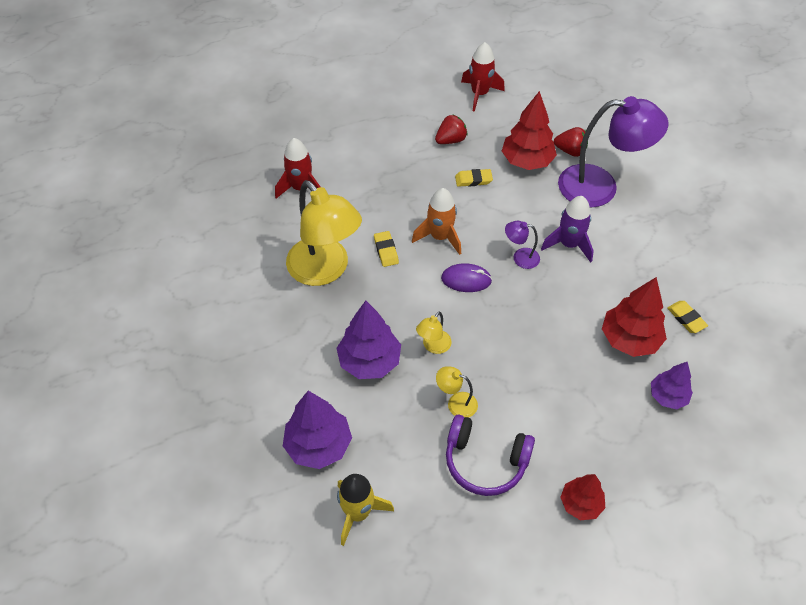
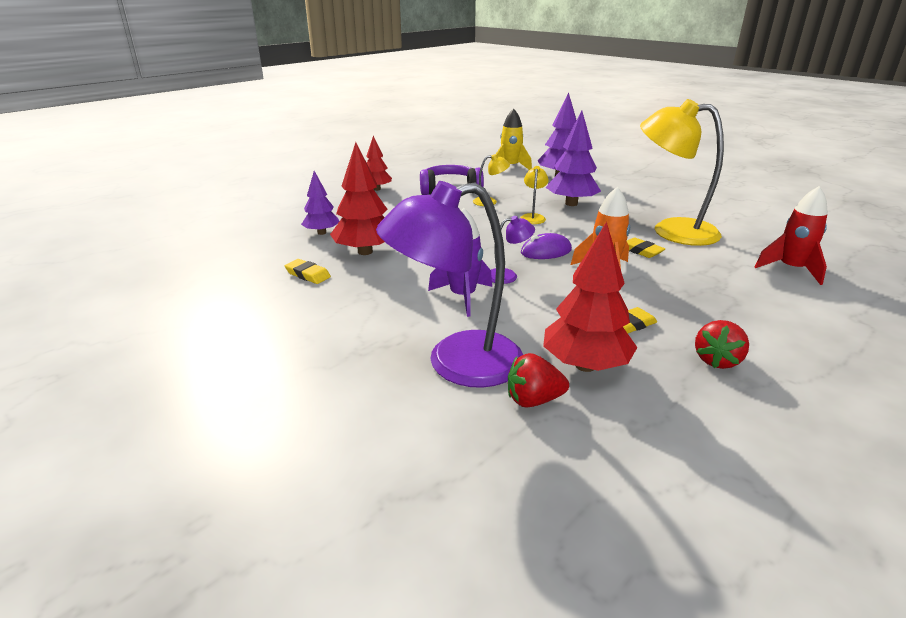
camera: 155 degrees right, 25 degrees down
(479, 94) = (776, 451): red rocket -> none

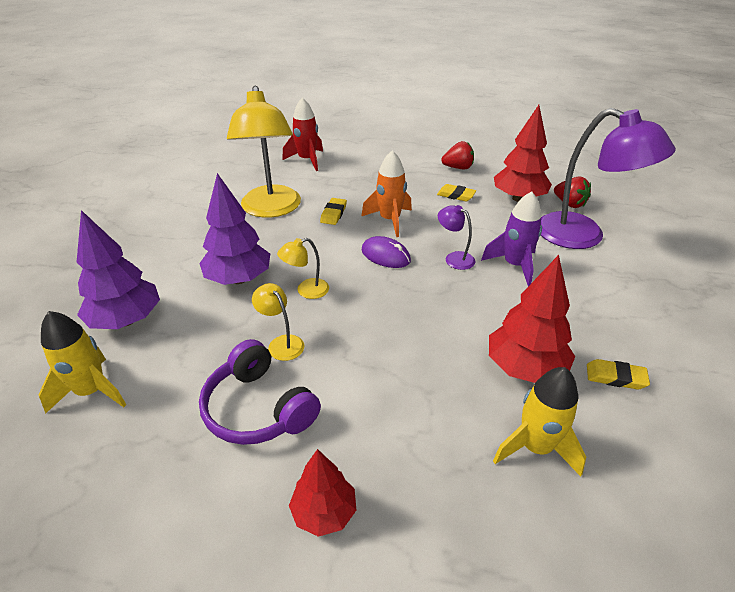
camera: 125 degrees left, 10 degrees up
(308, 274) = (615, 377): yellow eraser -> yellow eraser turned 75 degrees counterclockwise
(322, 233) = (535, 447): purple tree -> yellow rocket

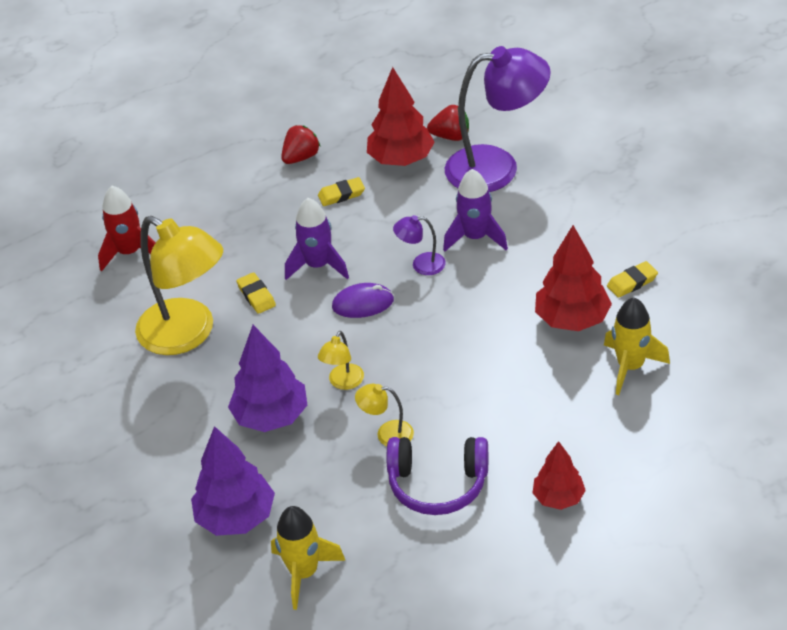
camera: 40 degrees left, 5 degrees up
(390, 220) = (318, 265): orange rocket -> purple rocket

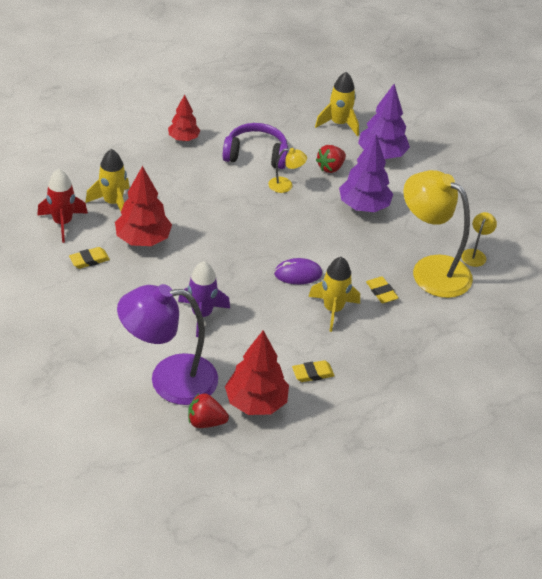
camera: 175 degrees right, 0 degrees up
(129, 253) = (493, 345): red rocket -> red rocket (62, 223)
(301, 157) = (350, 420): red strawberry -> red strawberry (330, 168)
(318, 265) = (333, 310): purple rocket -> yellow rocket
(343, 382) = (314, 220): yellow lamp -> yellow lamp (475, 254)
(421, 265) = (249, 298): purple lamp -> none

